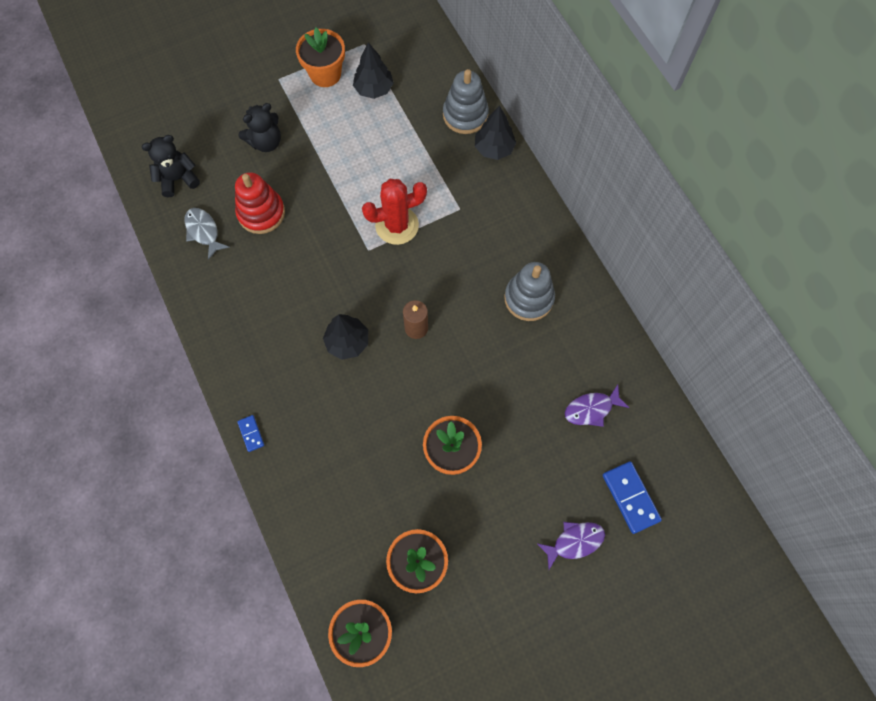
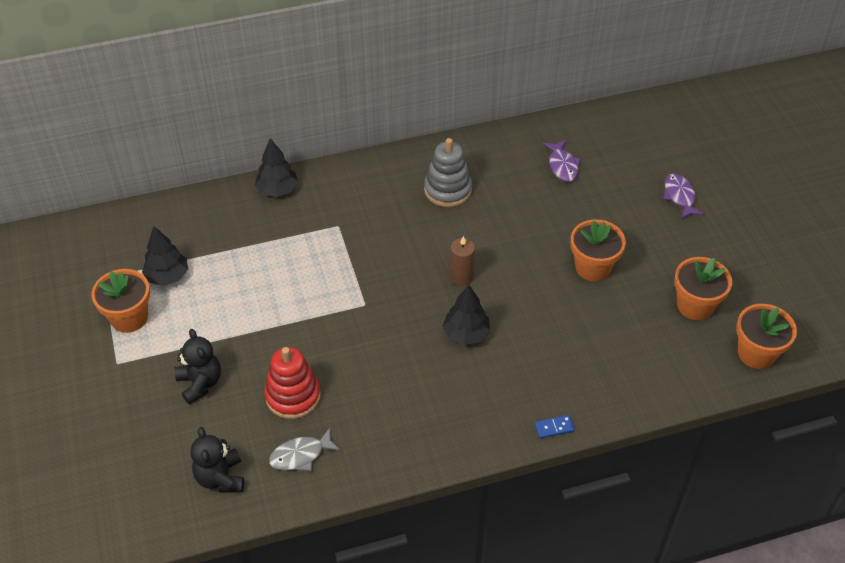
camera: 80 degrees left, 20 degrees down
(397, 225) = (343, 277): red cactus -> none
(465, 115) = (230, 206): grey stacking toy -> none
(630, 497) = (644, 155): blue domino -> none

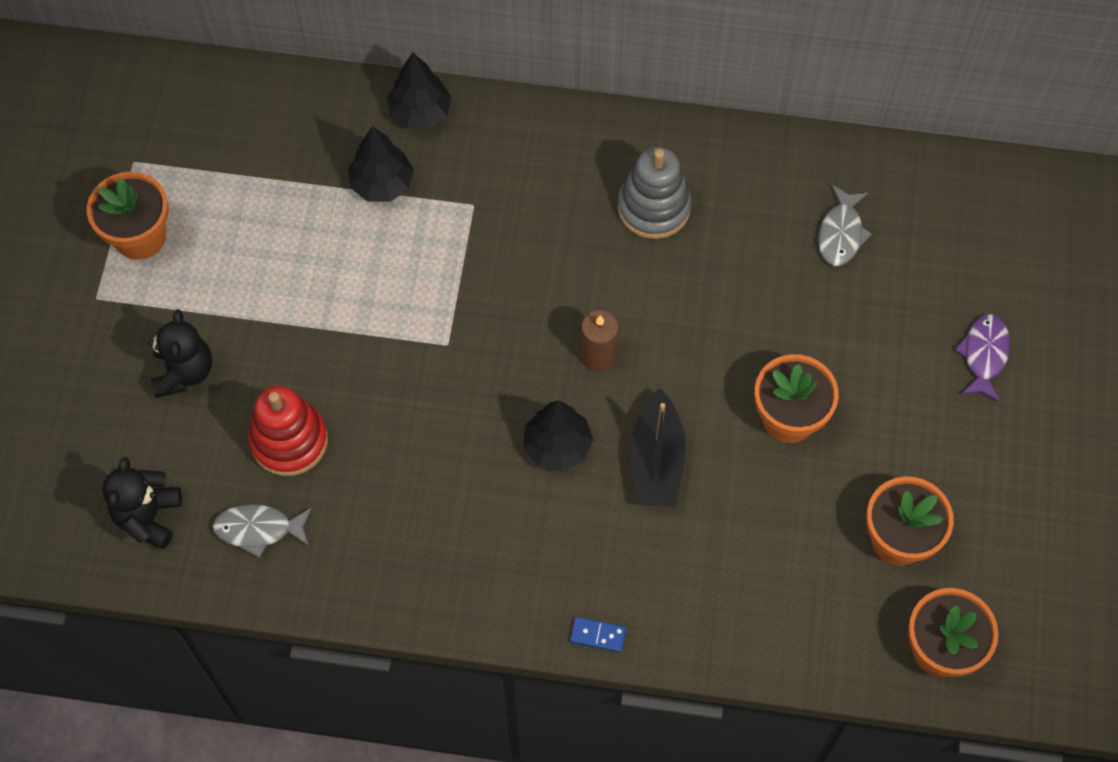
camera: 25 degrees right, 15 degrees up
(167, 276) = (214, 193): black tree -> black tree (382, 184)
(530, 319) = (656, 461): none -> black boat
(562, 166) = (841, 233): purple fish -> grey fish

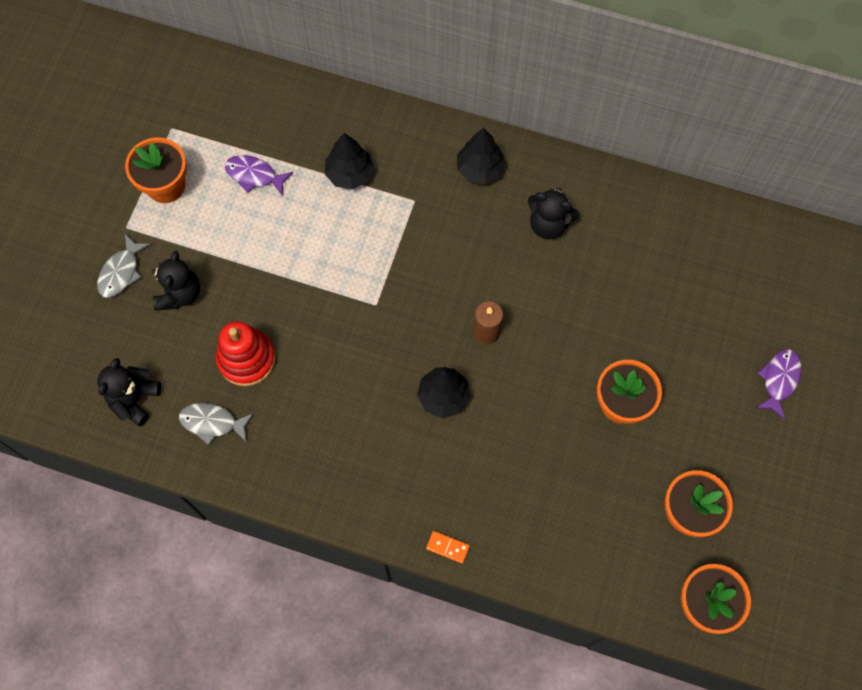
camera: 10 degrees right, 5 degrees up
(256, 205) = (254, 175): none -> purple fish
(420, 113) = (387, 124): black tree -> black tree (480, 169)
(598, 635) = (447, 547): blue domino -> orange domino
(654, 207) = (548, 224): grey stacking toy -> black teddy bear
(656, 461) = (515, 420): black boat -> none
(841, 233) = (686, 267): grey fish -> grey fish (121, 272)

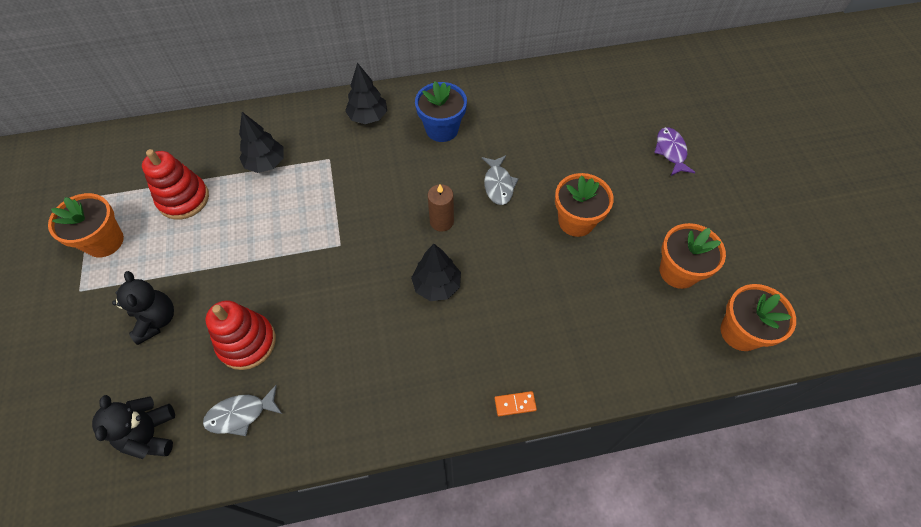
camera: 30 degrees left, 10 degrees down
(121, 272) = (89, 329): grey fish -> grey fish (498, 185)
(254, 175) = (183, 199): purple fish -> red stacking toy
(548, 224) = (442, 129): black teddy bear -> blue flower pot

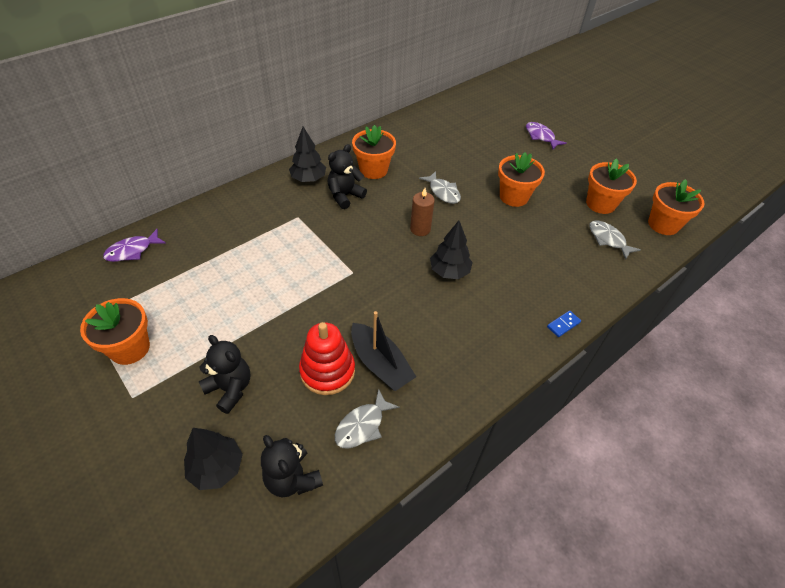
camera: 30 degrees left, 10 degrees down
(164, 140) = (132, 251): none -> purple fish
(183, 199) = (186, 288): red stacking toy -> none
(266, 163) = (244, 237): black tree -> black tree (216, 468)
(298, 358) = (380, 364): none -> black boat
(391, 151) = (345, 196): none -> black teddy bear
(442, 129) = (373, 170): blue flower pot -> orange flower pot
(515, 404) = (563, 325): orange domino -> blue domino
(651, 323) = (608, 239): none -> grey fish

